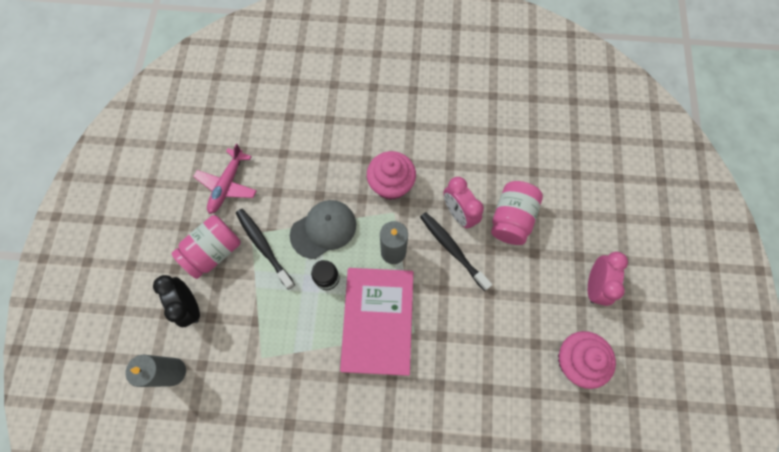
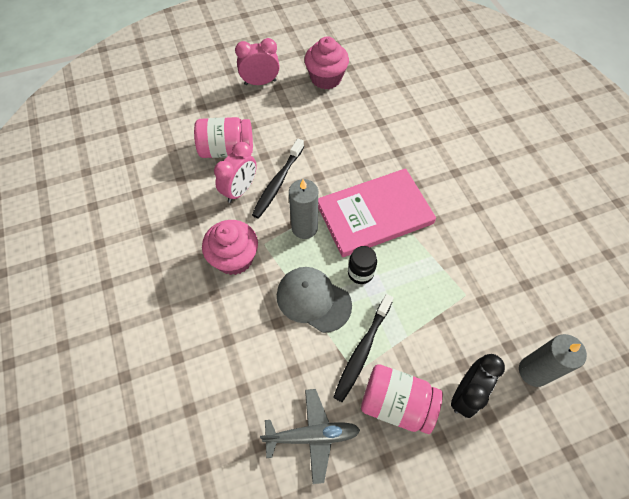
camera: 115 degrees left, 10 degrees down
(227, 185) = (312, 435): pink plane -> grey plane

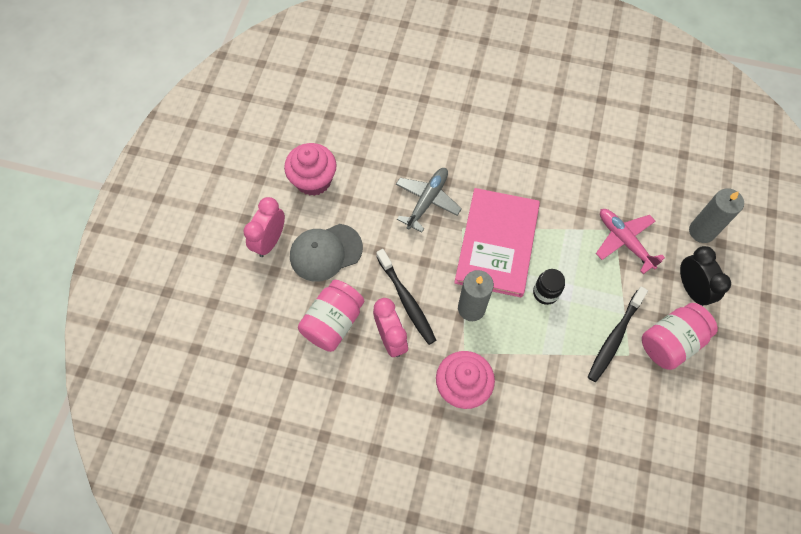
camera: 55 degrees left, 5 degrees up
(312, 435) = (660, 420): grey plane -> grey plane (427, 201)
(313, 300) = (546, 346): grey cap -> grey cap (325, 252)
(362, 351) = (614, 338): black toothbrush -> black toothbrush turned 60 degrees clockwise
(461, 308) = (624, 241): none -> pink plane

